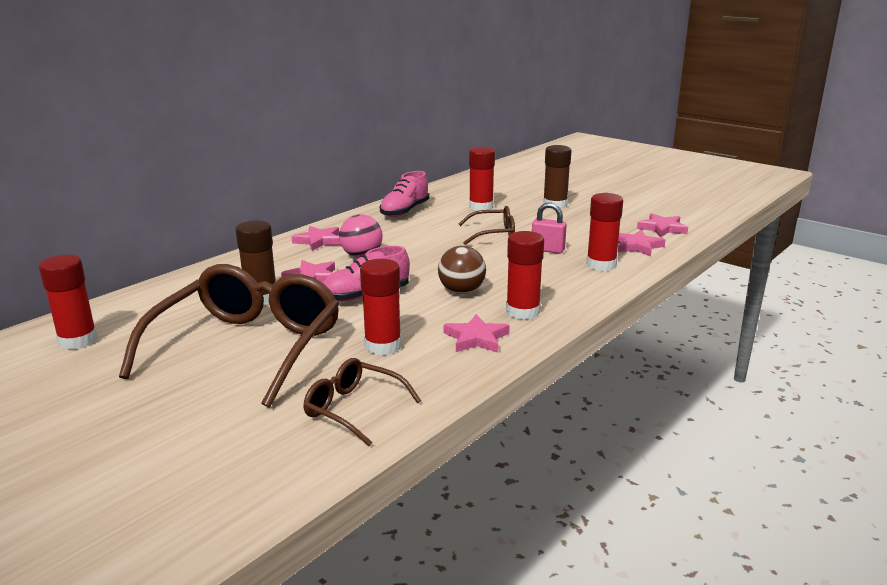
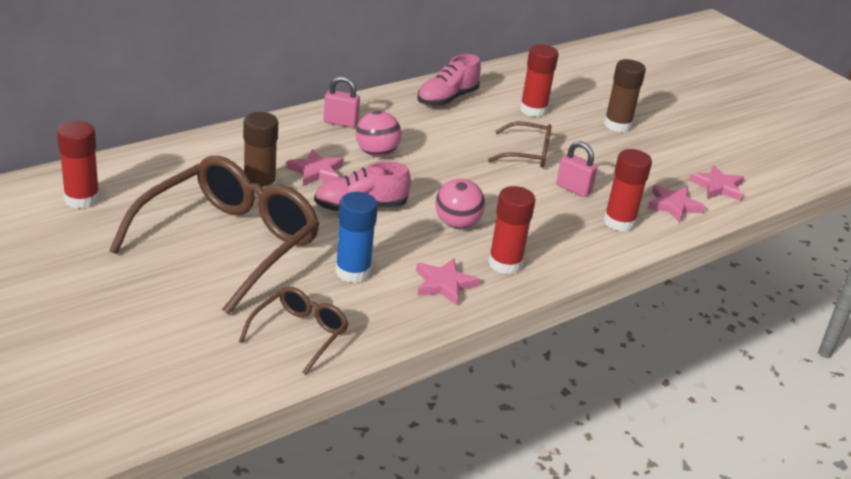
camera: 10 degrees right, 10 degrees up
(318, 241) = (340, 122): pink star -> pink padlock
(353, 409) = (300, 334): brown glasses -> brown glasses turned 75 degrees clockwise
(383, 346) = (353, 272): red glue stick -> blue glue stick
(461, 291) = (457, 224): brown ball -> pink ball

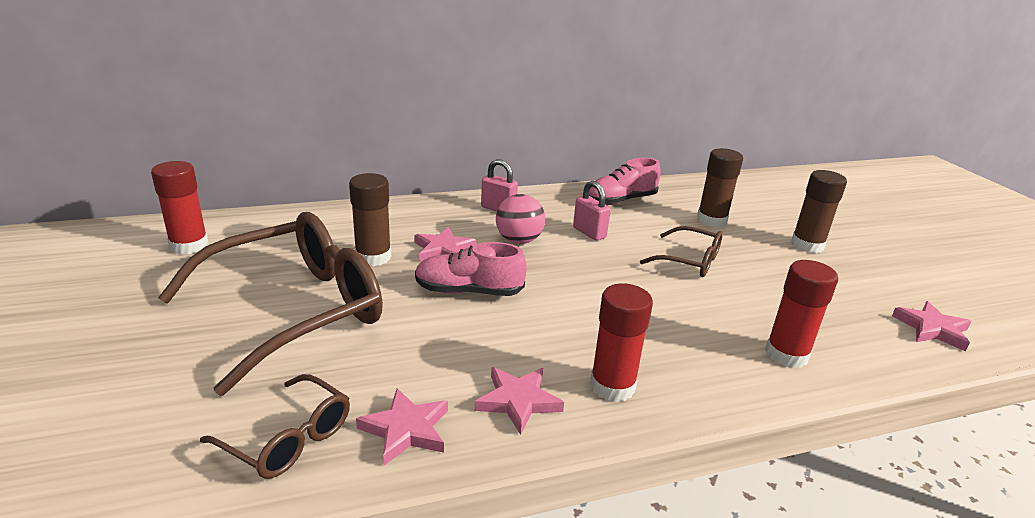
camera: 20 degrees right, 5 degrees down
(300, 334) = (288, 439): brown glasses -> brown glasses turned 75 degrees clockwise
(353, 272) = (412, 365): blue glue stick -> none
(457, 224) = (572, 326): pink ball -> none
(533, 110) = (711, 220): red glue stick -> brown glue stick
(573, 189) = (734, 306): pink padlock -> pink padlock (589, 233)
(673, 206) = (866, 344): pink star -> pink star (406, 430)

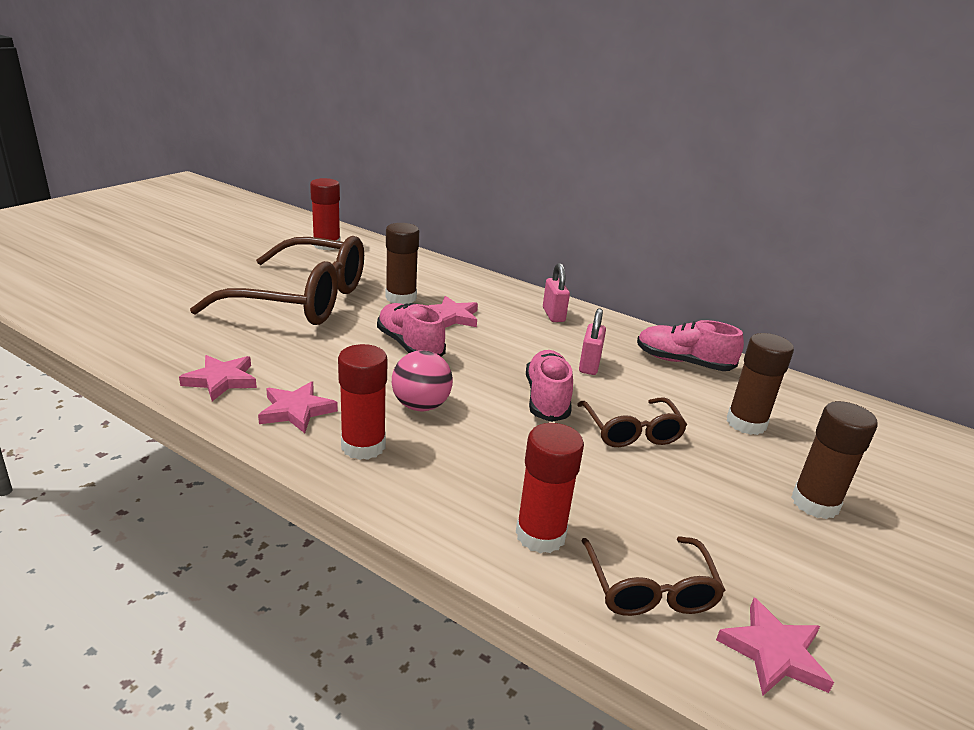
camera: 50 degrees right, 0 degrees up
(288, 439) = (176, 348): brown glasses -> brown glasses (650, 589)
(519, 240) = (518, 339): pink ball -> pink ball (421, 406)
(618, 271) = (547, 399): none -> pink shoe

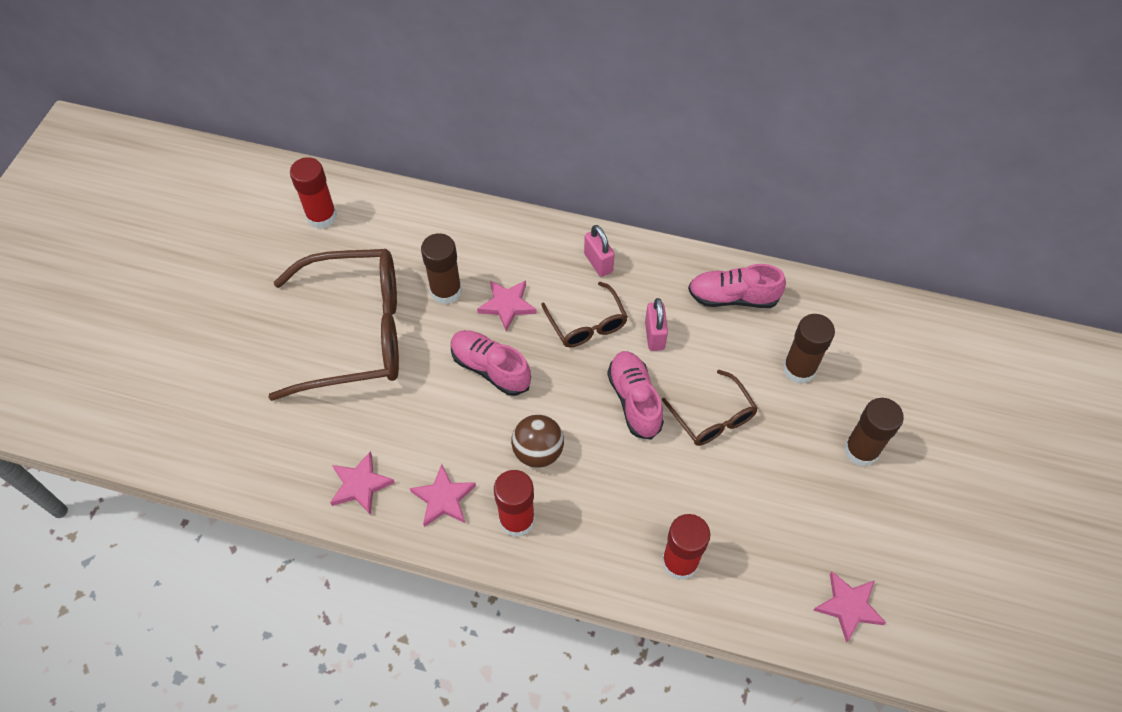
camera: 15 degrees left, 30 degrees up
(421, 406) = (538, 452): pink ball -> brown ball
(650, 589) = (764, 583): brown glasses -> brown glasses (587, 324)

